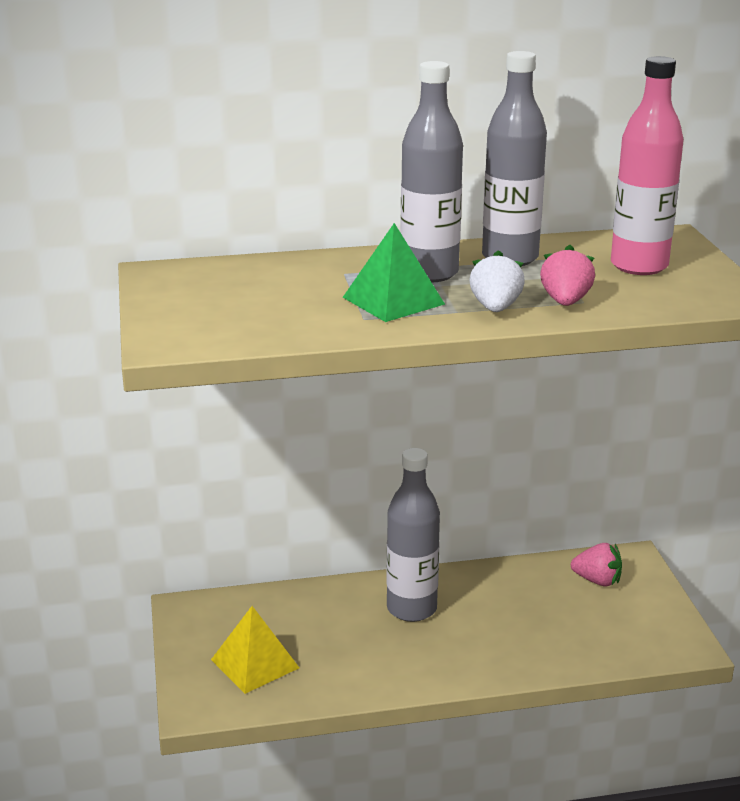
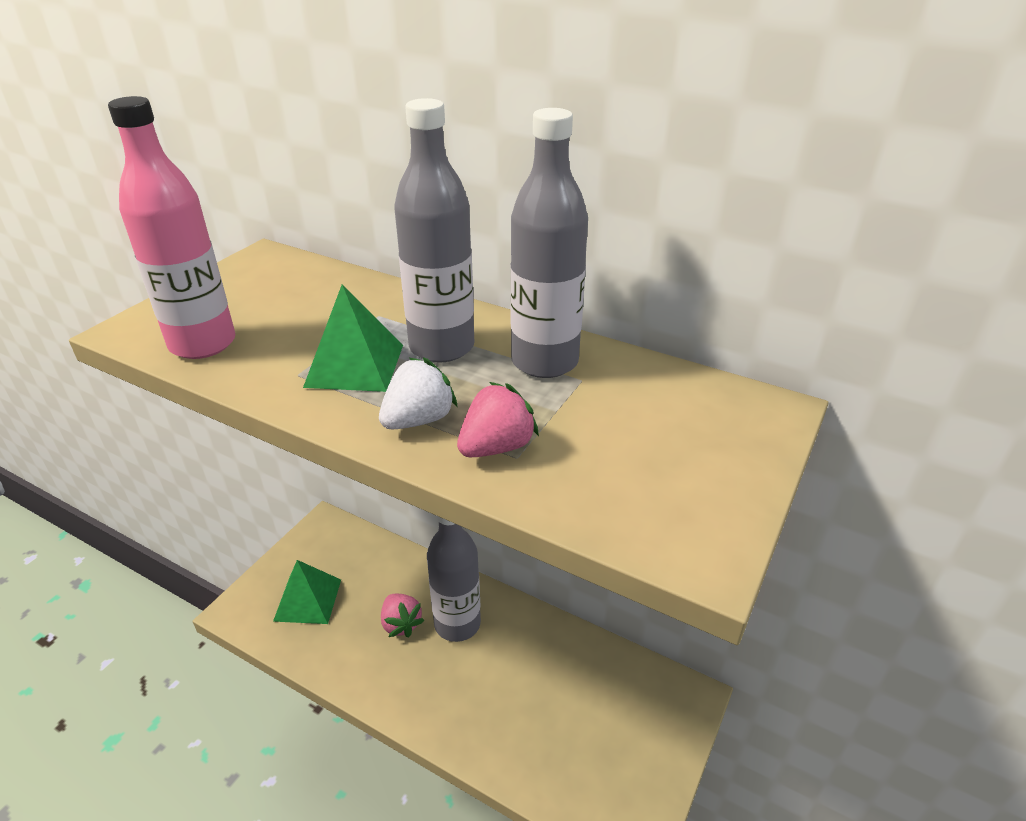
camera: 40 degrees right, 10 degrees up
(255, 663) = (307, 599): yellow pyramid -> green pyramid
(597, 580) = (632, 699): pink strawberry -> pink strawberry (401, 624)
(639, 266) = (660, 436): pink bottle -> pink bottle (203, 344)

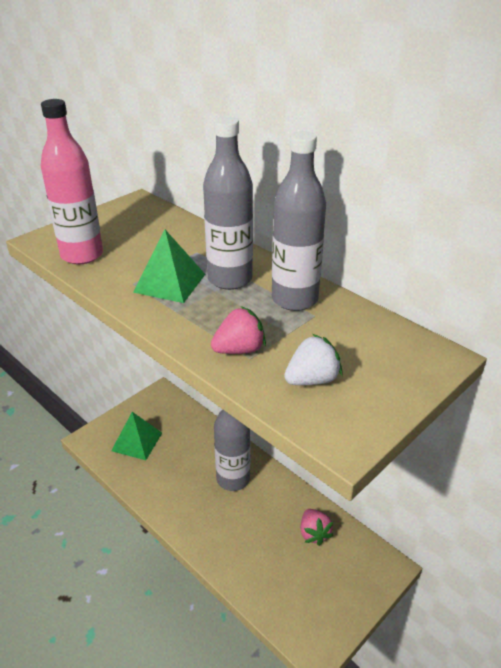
camera: 15 degrees right, 0 degrees up
(401, 624) = (194, 470): pink strawberry -> pink strawberry (314, 533)
(418, 420) = (197, 324): white strawberry -> white strawberry (312, 380)

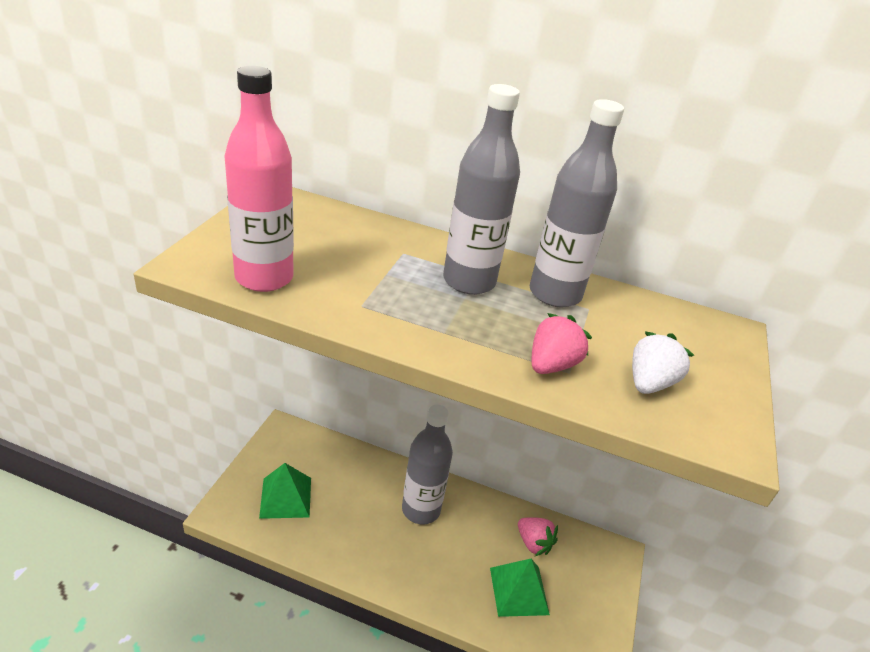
camera: 30 degrees left, 0 degrees up
(170, 283) = (406, 297): green pyramid -> green pyramid (519, 590)

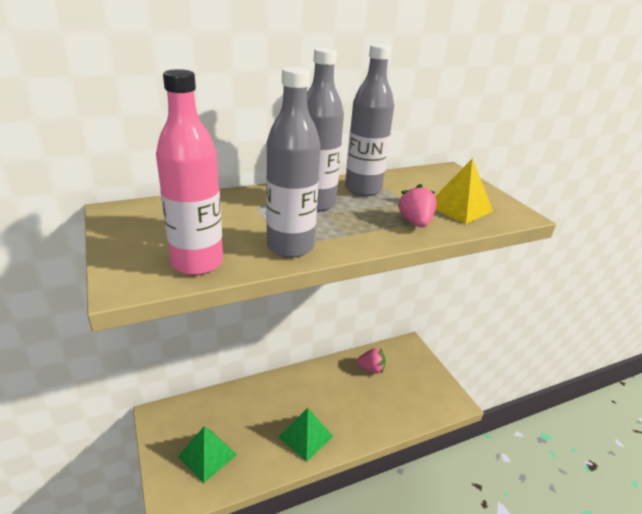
camera: 40 degrees left, 5 degrees down
(421, 509) = (298, 396): grey bottle -> grey bottle (290, 247)
(519, 590) = (389, 398): green pyramid -> green pyramid (305, 436)
(649, 383) = (459, 208): white strawberry -> yellow pyramid

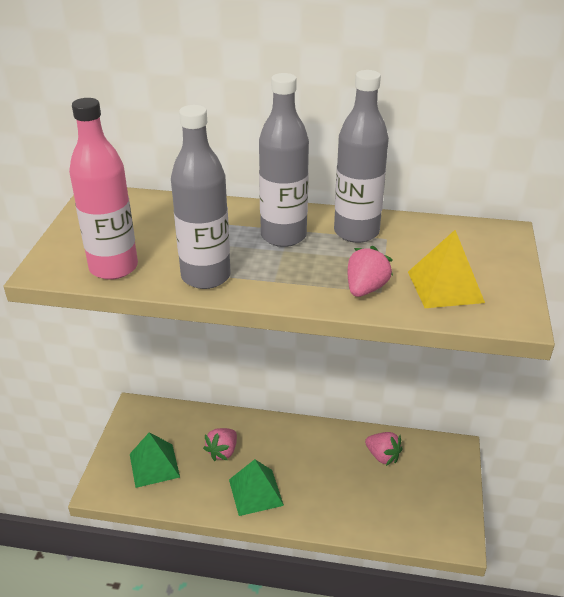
camera: 35 degrees right, 5 degrees up
(257, 417) = (222, 452): none -> pink strawberry

